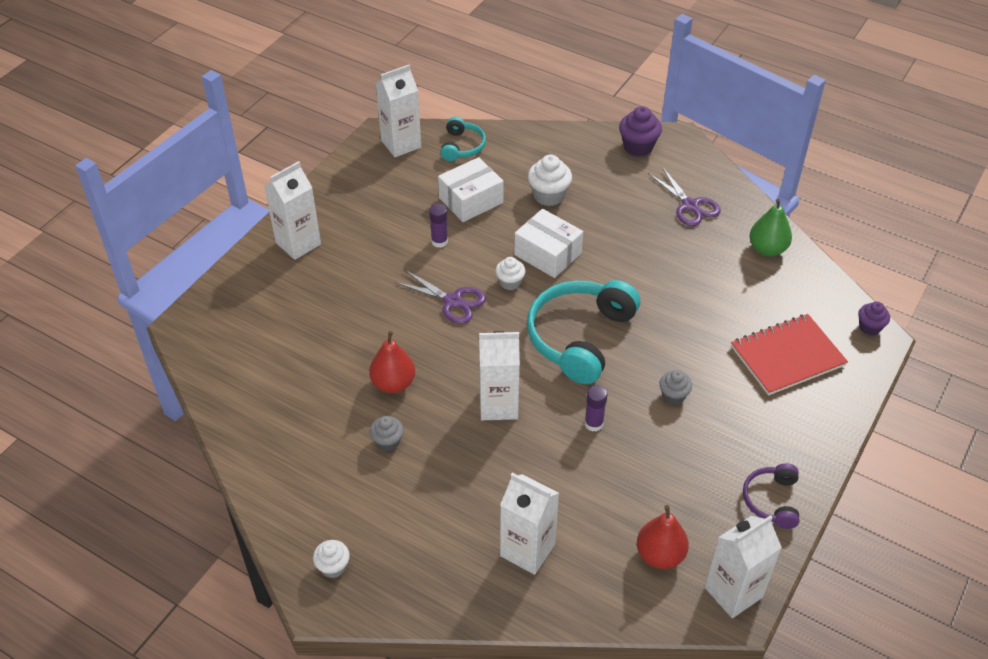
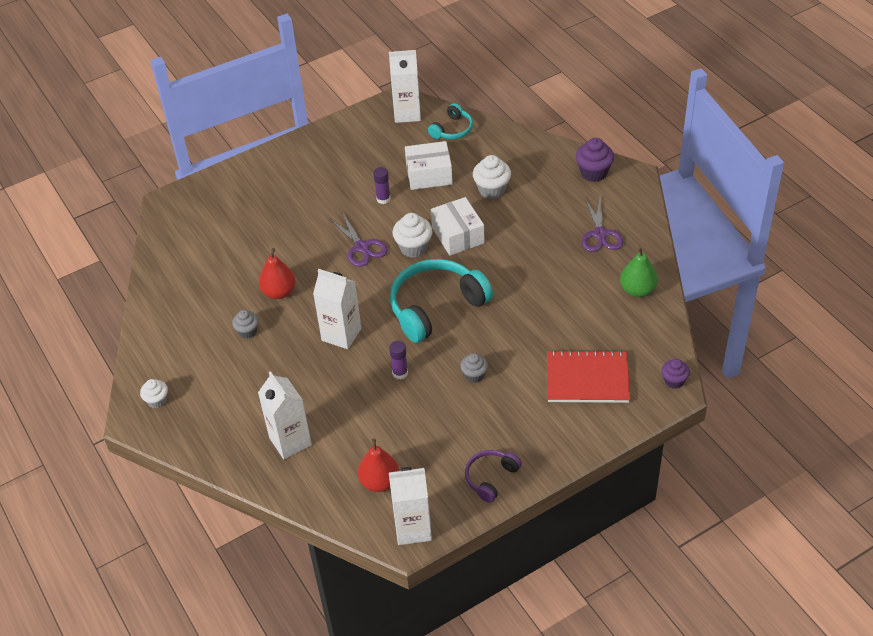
camera: 30 degrees right, 0 degrees up
(298, 243) = (281, 167): white carton -> none
(510, 282) = (413, 248): white cupcake -> white cupcake, size x1.58

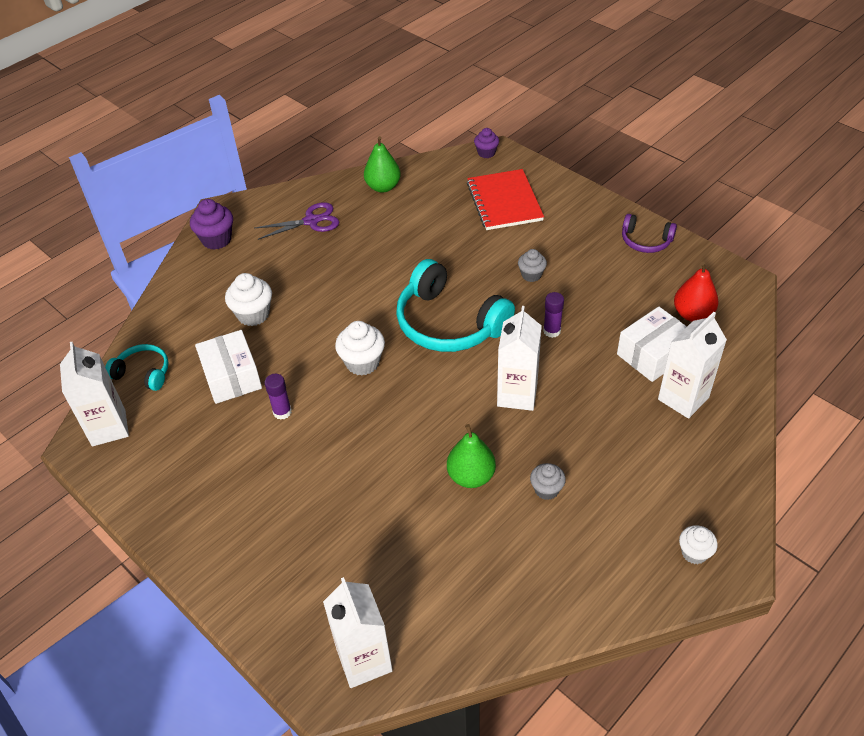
camera: 105 degrees left, 0 degrees up
(279, 292) = (471, 476): red pear -> green pear
(362, 247) = (372, 412): purple scissors -> none
(413, 528) = (728, 279): white carton -> white carton (364, 660)
(458, 235) = (334, 328): white box -> white box (653, 354)

